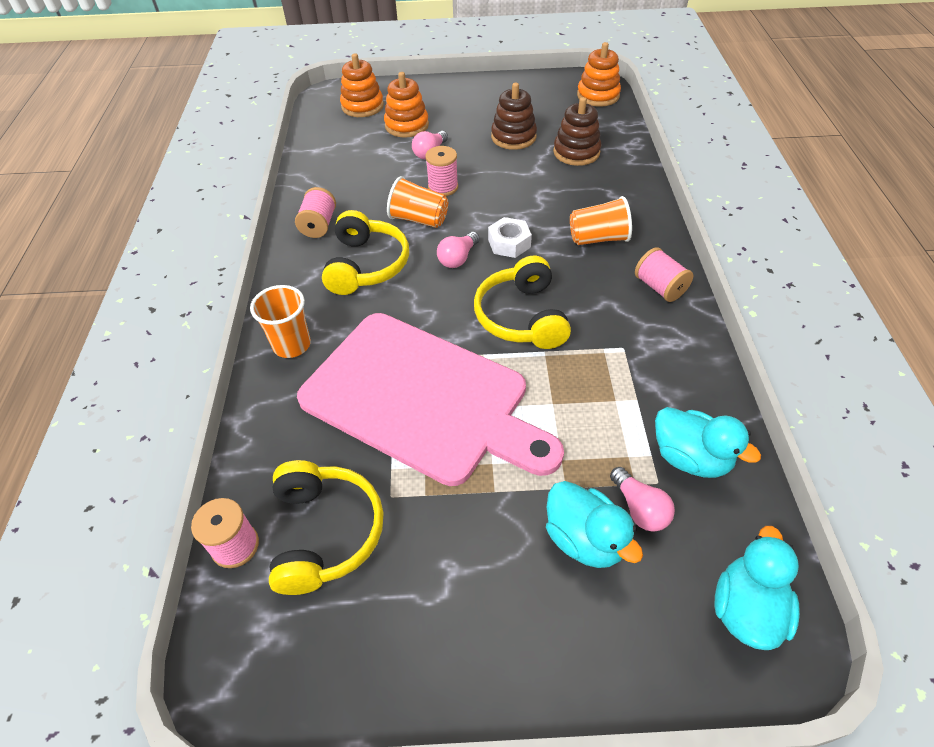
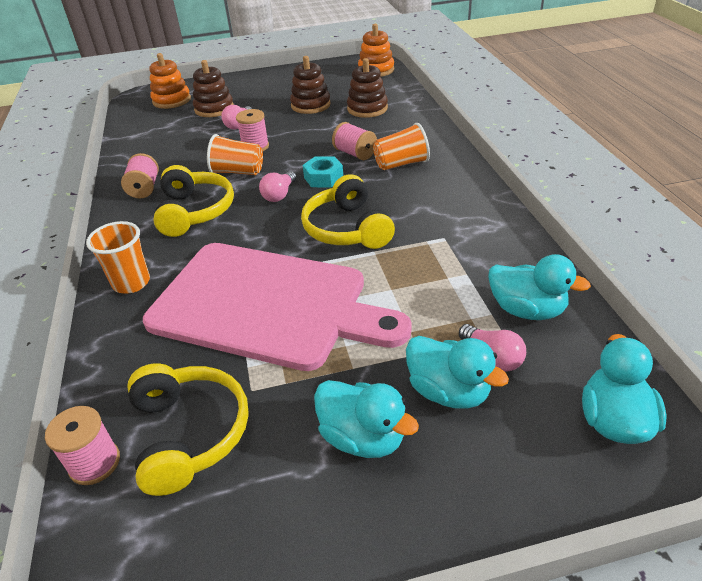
camera: 10 degrees left, 10 degrees down
(407, 125) = (214, 109): orange stacking toy -> brown stacking toy
(489, 573) = (363, 437): none -> turquoise duck
(509, 243) = (323, 178): white nut -> turquoise nut
(659, 287) = (463, 190): pink spool -> pink spool (355, 153)

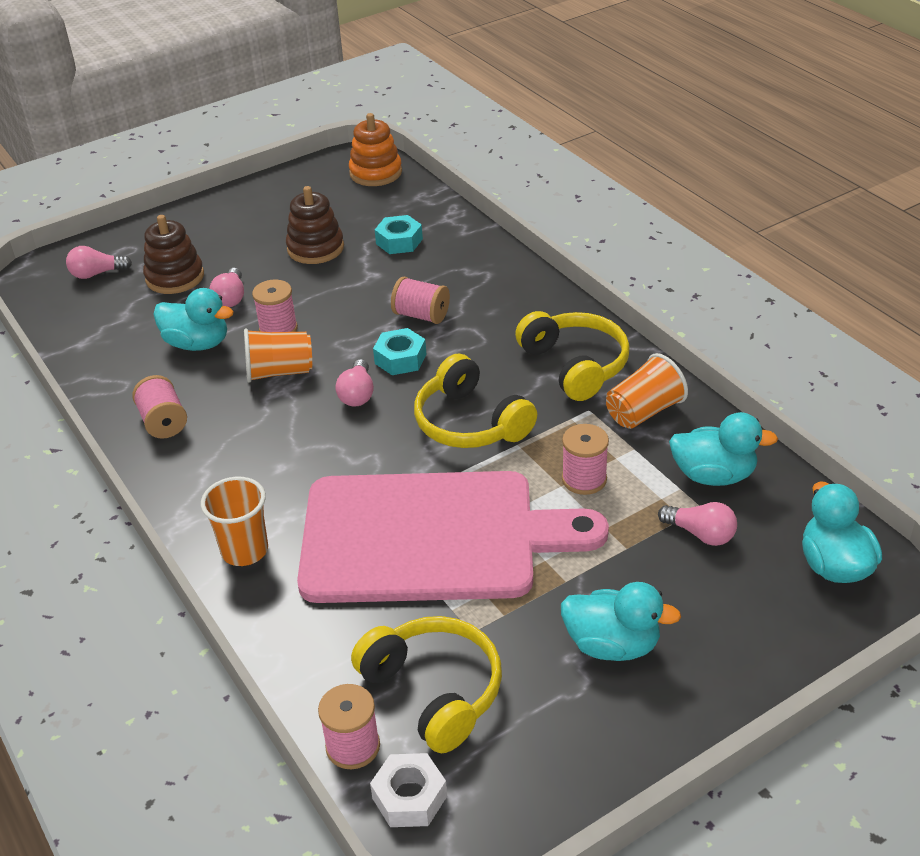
camera: 20 degrees left, 0 degrees up
(105, 529) = (409, 797): none -> white nut
(171, 100) = (97, 274): orange stacking toy -> pink light bulb
(194, 211) = (259, 440): yellow headphones -> yellow headphones (575, 365)
(367, 109) = (399, 241): brown stacking toy -> turquoise nut
(401, 164) = (489, 320): orange cup -> orange cup (644, 412)
(412, 288) = (584, 479): none -> pink spool
(448, 391) = (673, 579): turquoise duck -> turquoise duck (197, 343)

